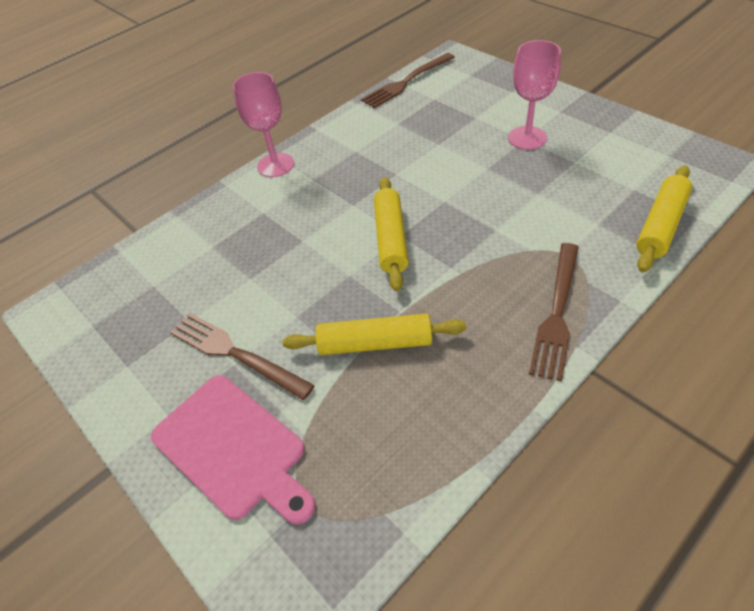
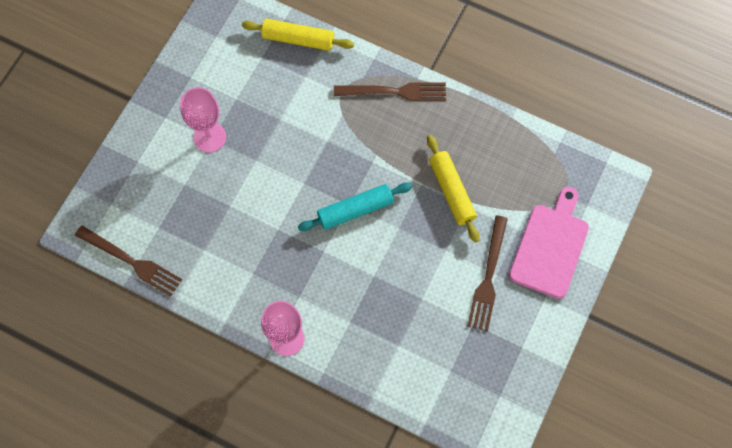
camera: 115 degrees left, 20 degrees up
(390, 239) = (355, 210): yellow rolling pin -> turquoise rolling pin

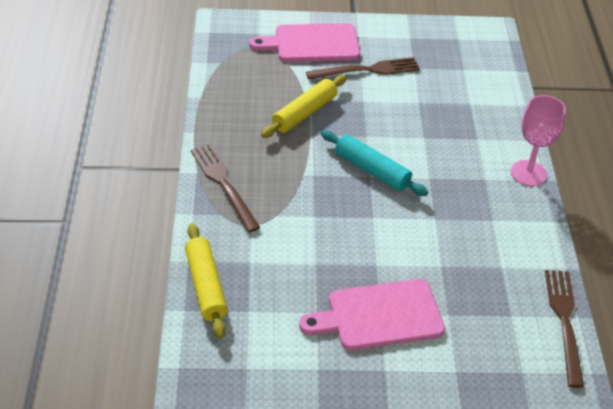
camera: 120 degrees left, 25 degrees down
(209, 137) = (379, 316): pink goblet -> pink cutting board

